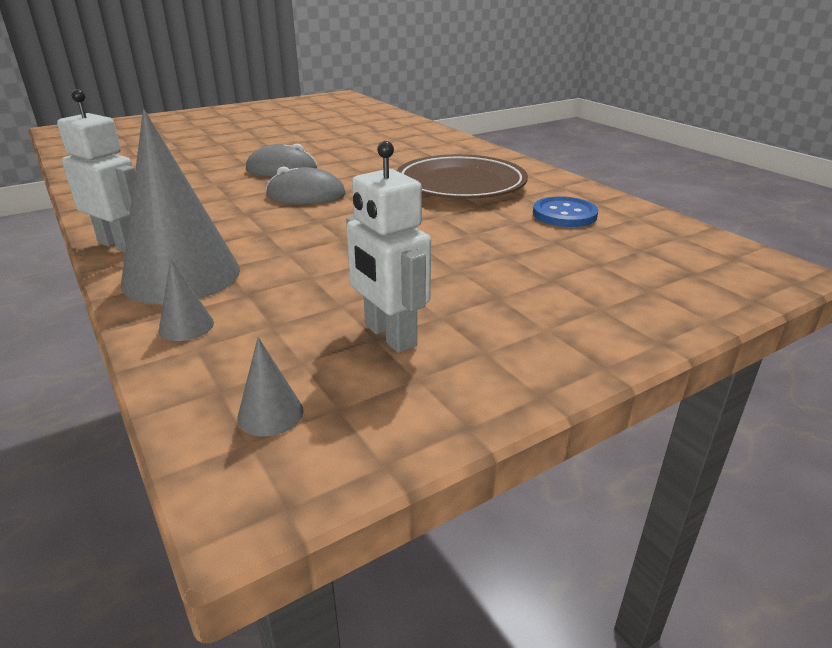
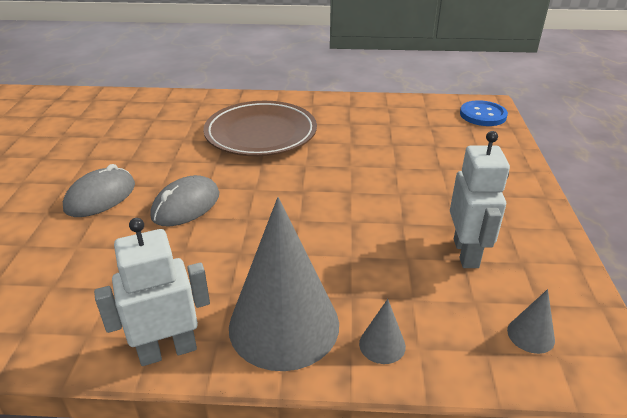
camera: 55 degrees left, 5 degrees up
(389, 336) = (466, 253): white robot -> white robot turned 90 degrees counterclockwise
(564, 214) = (358, 123): blue button -> blue button (483, 115)

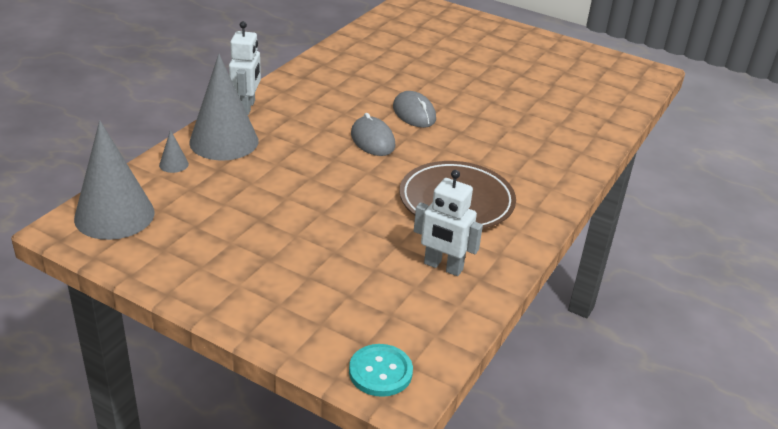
camera: 115 degrees right, 0 degrees up
(466, 253) = (199, 230): white robot -> white robot (443, 267)
(483, 115) = (380, 372): blue button -> turquoise button
(530, 335) = (114, 215): grey cone -> grey cone, size x2.48

